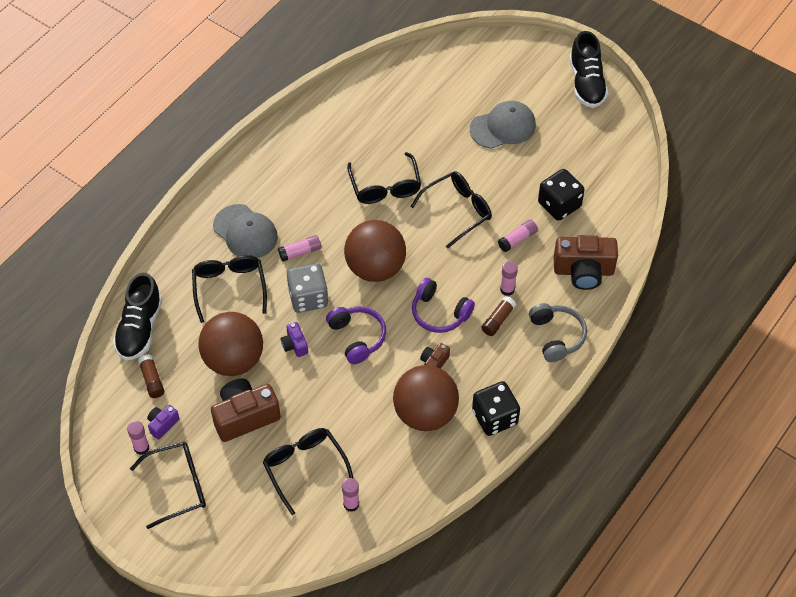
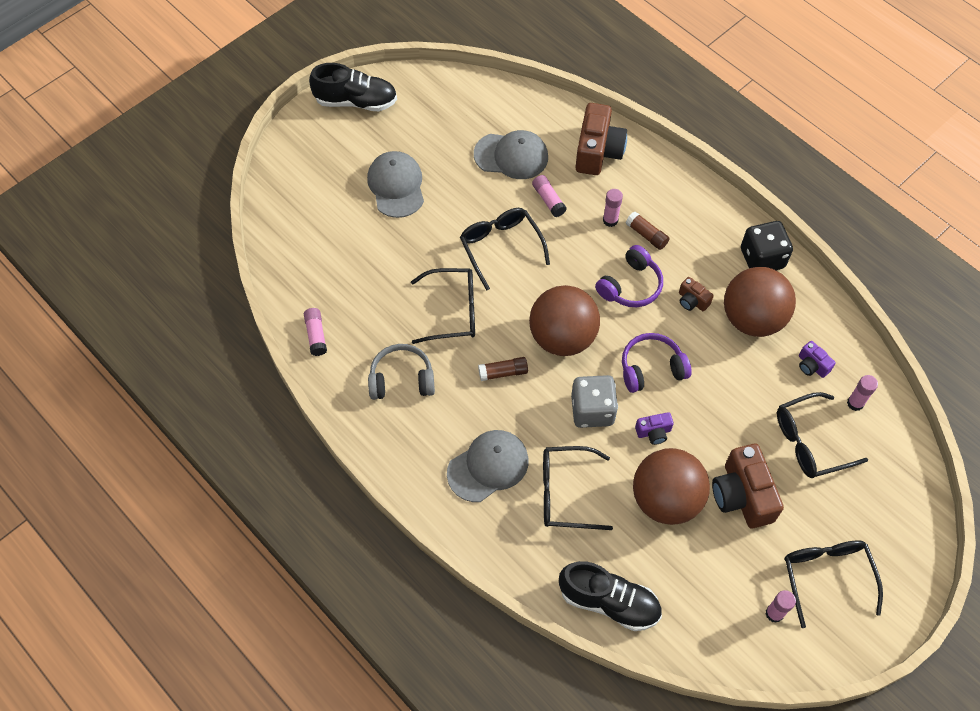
camera: 80 degrees left, 5 degrees up
(152, 380) = (683, 593): brown glue stick -> brown glue stick (503, 372)
(162, 424) = (745, 587): purple camera -> purple camera (812, 365)
(300, 252) = (527, 410): pink glue stick -> pink glue stick (316, 335)
(556, 336) = (672, 189): grey headphones -> grey headphones (401, 379)
(559, 205) = (511, 156): black dice -> grey cap

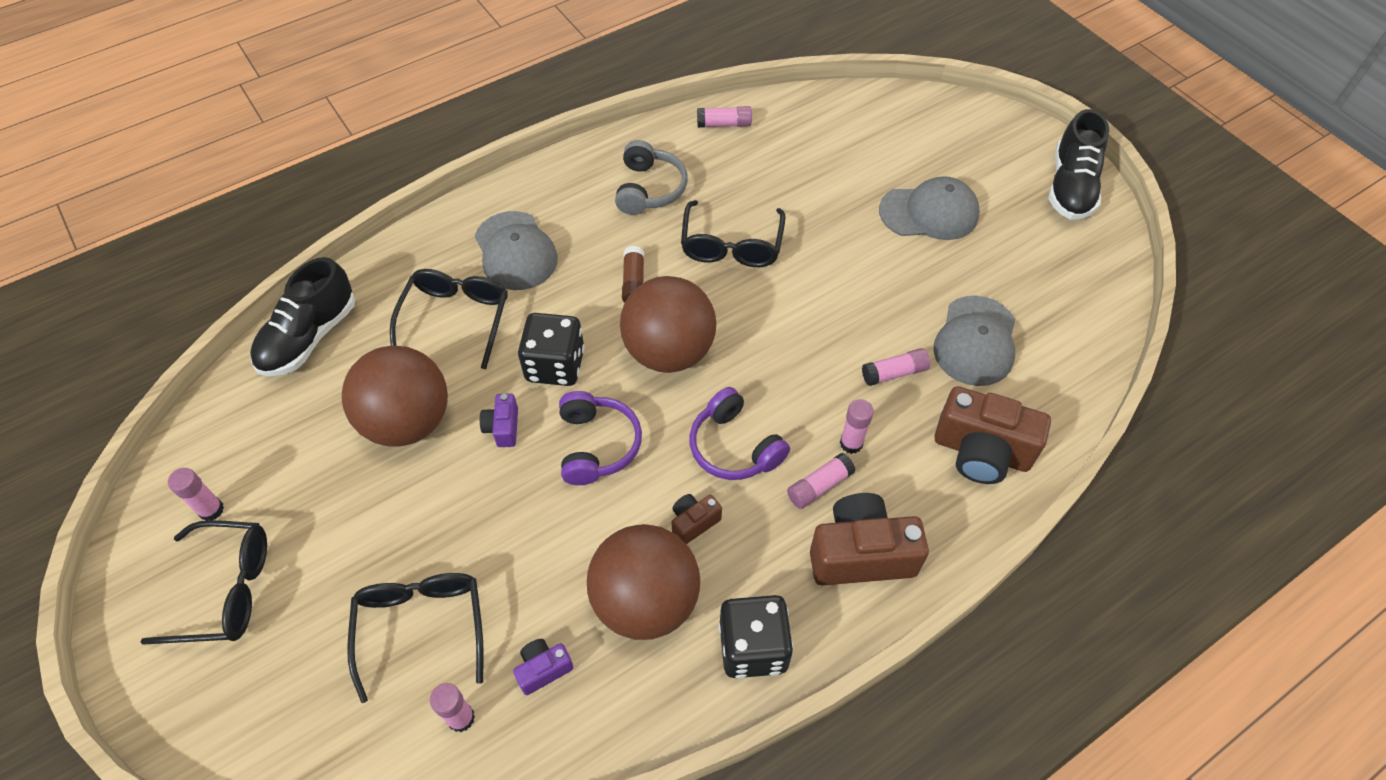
camera: 100 degrees right, 5 degrees down
(500, 247) = (821, 306): black glasses -> none
(592, 410) = (555, 365): grey dice -> black dice
(646, 235) = (819, 486): brown glue stick -> pink glue stick
(742, 495) = (378, 513): brown camera -> brown camera (860, 554)

